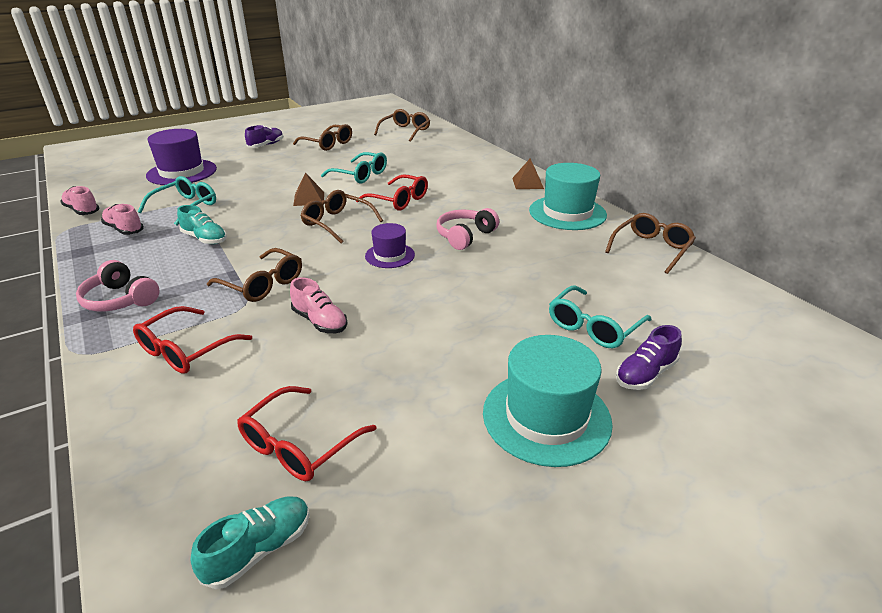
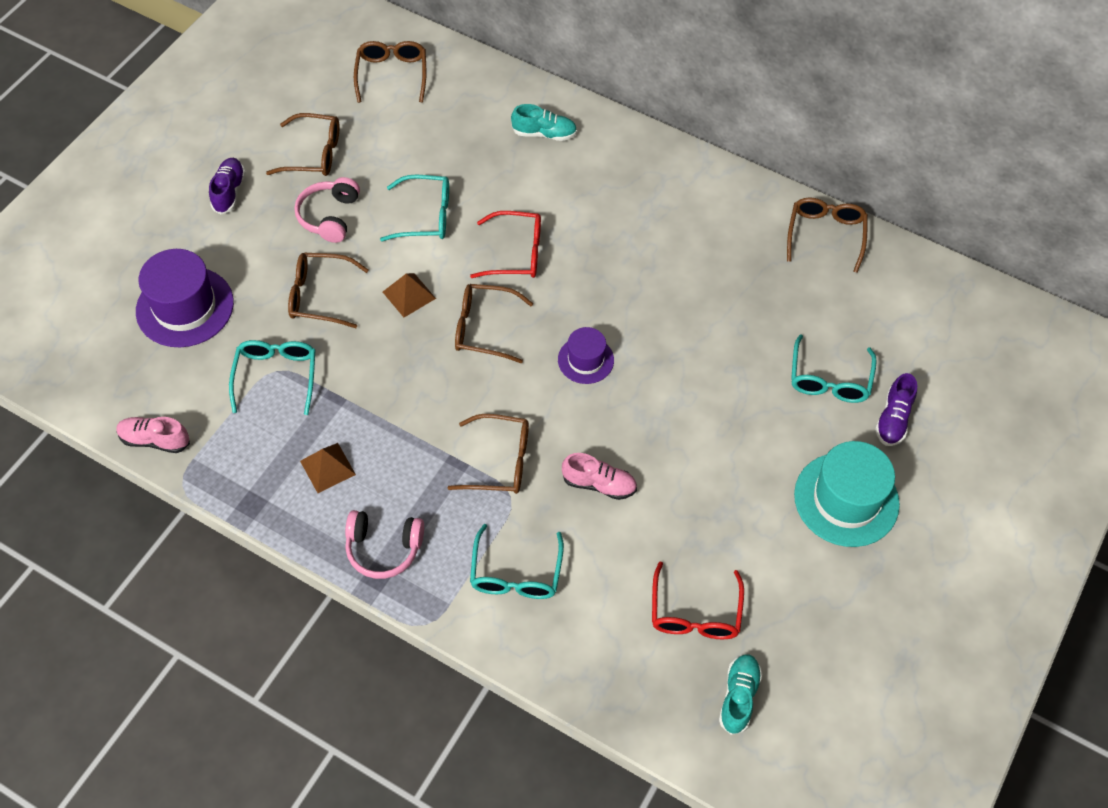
camera: 30 degrees left, 25 degrees up
(124, 229) = (253, 448): pink shoe -> none
(186, 350) = (516, 574): red glasses -> turquoise glasses
(205, 239) = (365, 422): turquoise shoe -> turquoise shoe (544, 133)
(257, 186) = (319, 296): none -> brown glasses
(465, 236) = (636, 292): pink headphones -> pink headphones (329, 216)
(527, 183) = (636, 152): brown pyramid -> brown pyramid (327, 467)
(567, 213) = (713, 200): turquoise hat -> none

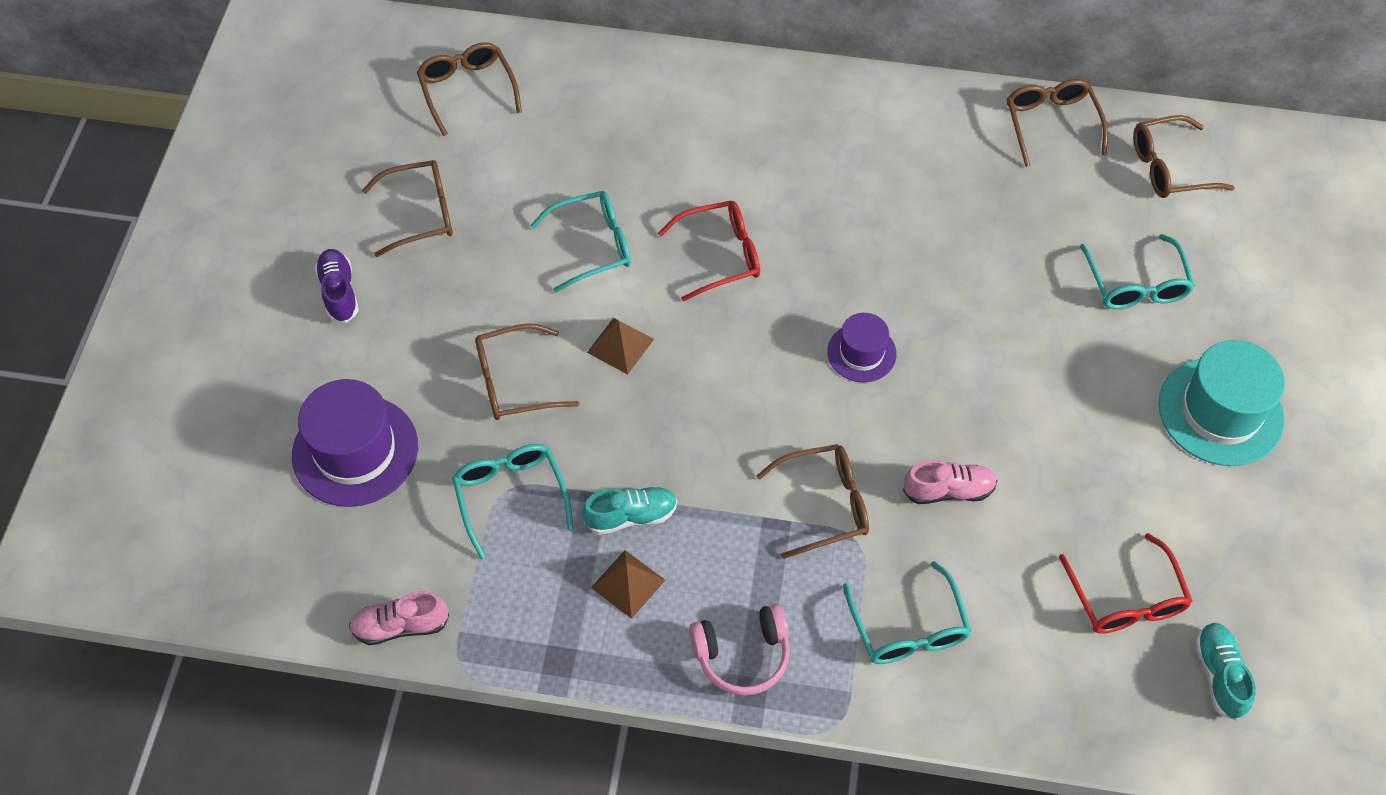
camera: 20 degrees left, 0 degrees up
(329, 216) = (478, 283): pink headphones -> none
(484, 328) = (727, 355): brown glasses -> brown glasses (1169, 167)
(544, 133) = (682, 105): turquoise shoe -> turquoise shoe (631, 516)
(893, 419) = (1224, 305): purple shoe -> none

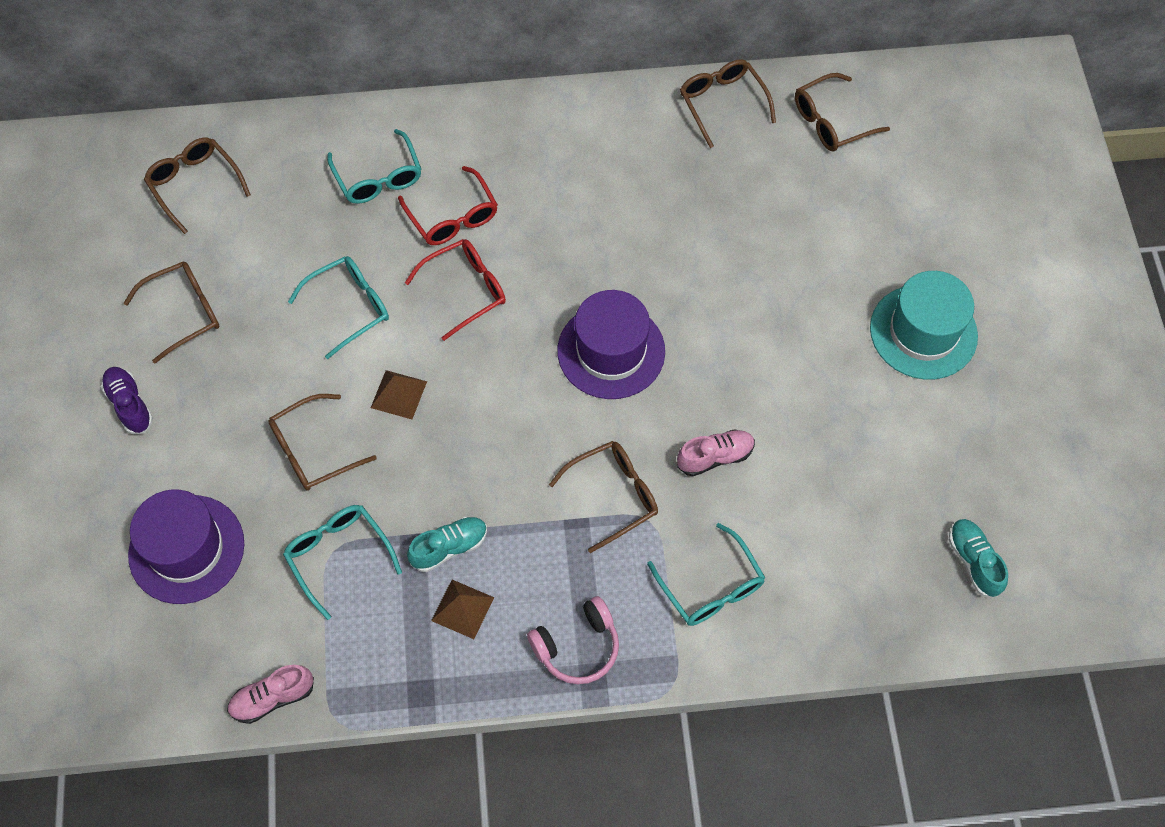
camera: 15 degrees left, 5 degrees up
(861, 353) = (611, 351): purple hat -> purple hat, size x1.75
(1126, 598) = (884, 515): red glasses -> red glasses (453, 217)
(1136, 284) = (828, 234): turquoise glasses -> turquoise glasses (378, 177)

